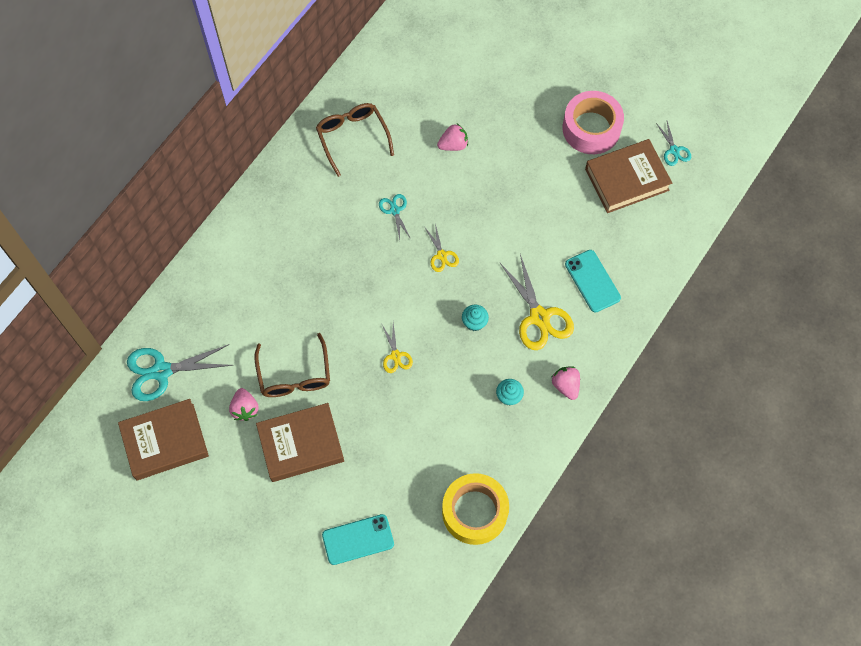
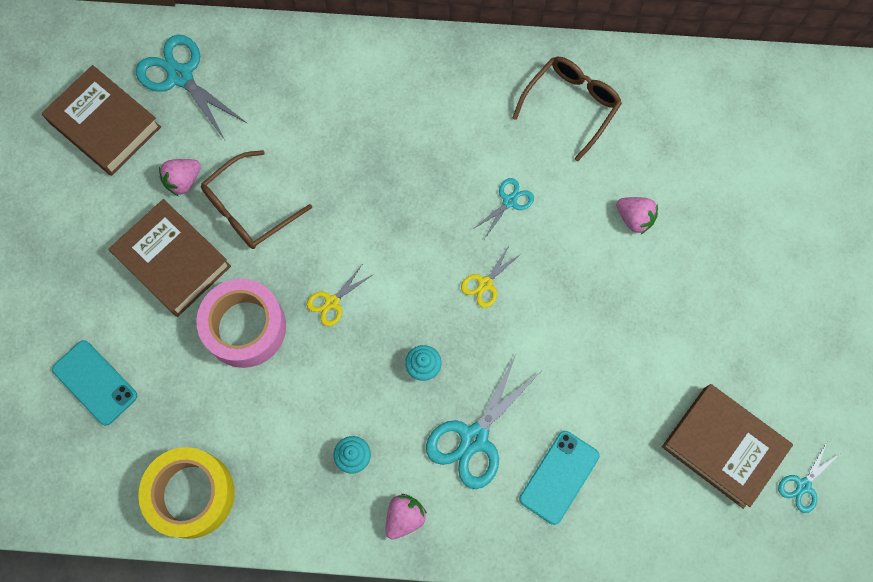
camera: 60 degrees right, 5 degrees up
(539, 317) = (474, 438): yellow scissors -> turquoise scissors
(591, 128) = (764, 366): pink tape -> pink tape (245, 327)

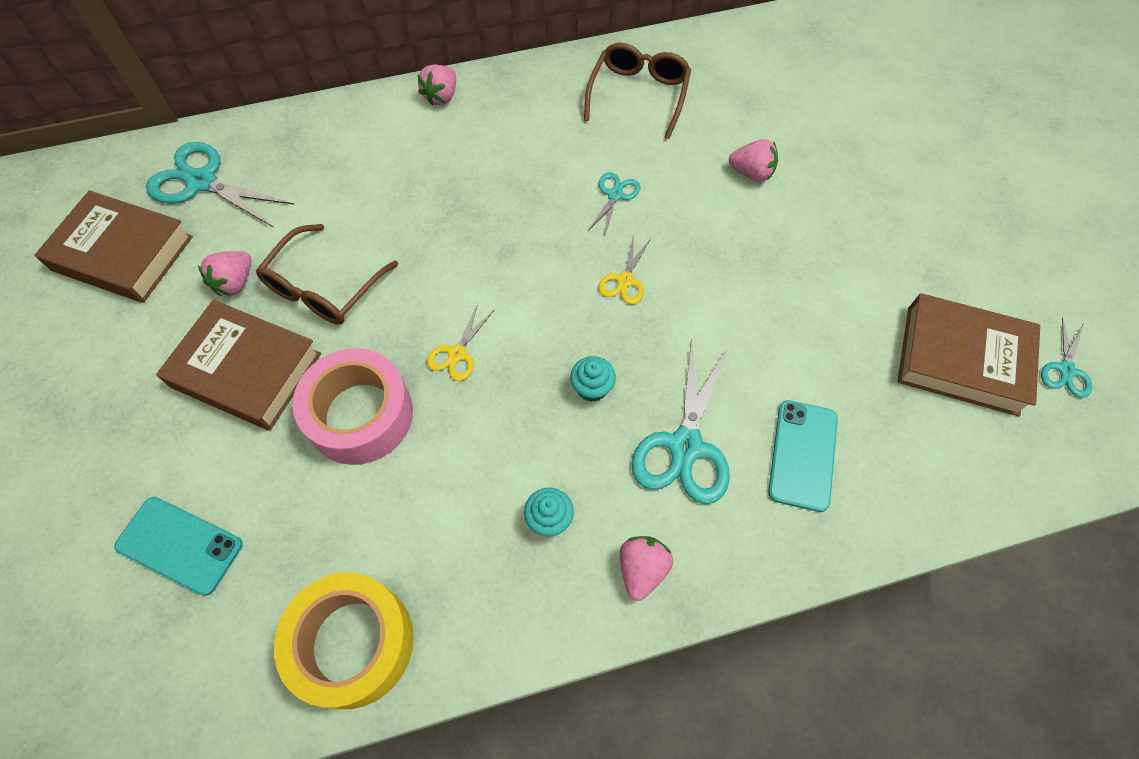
camera: 20 degrees left, 10 degrees down
(400, 52) = (441, 96): none -> pink strawberry

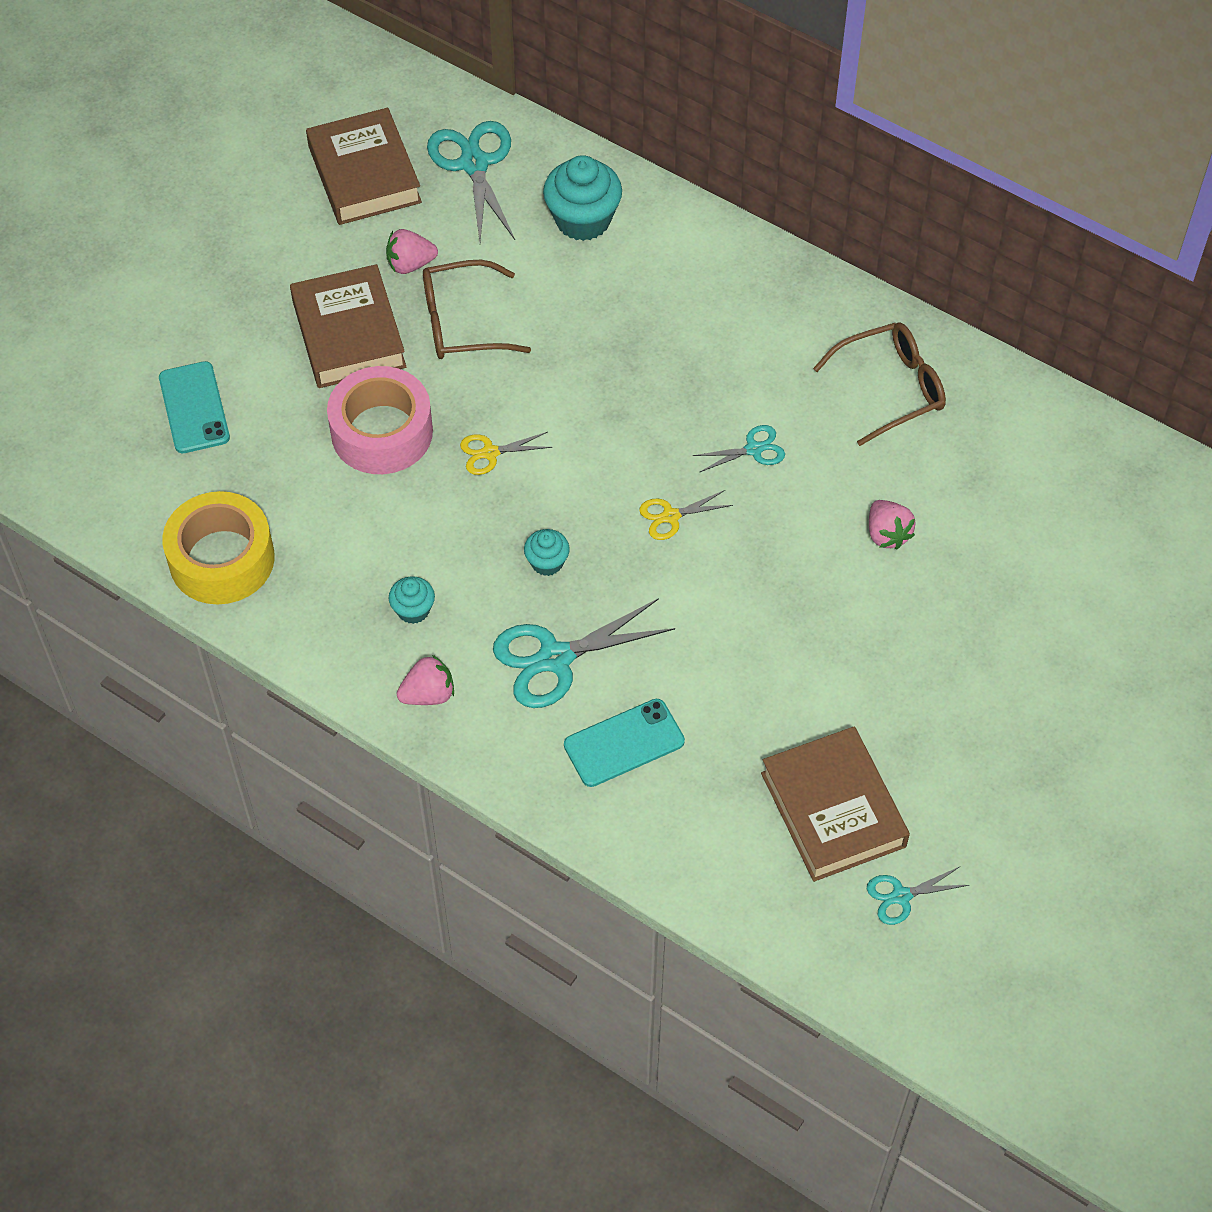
camera: 50 degrees right, 5 degrees down
(325, 155) = (583, 220): none -> turquoise cupcake
(441, 96) = (730, 247): pink strawberry -> none

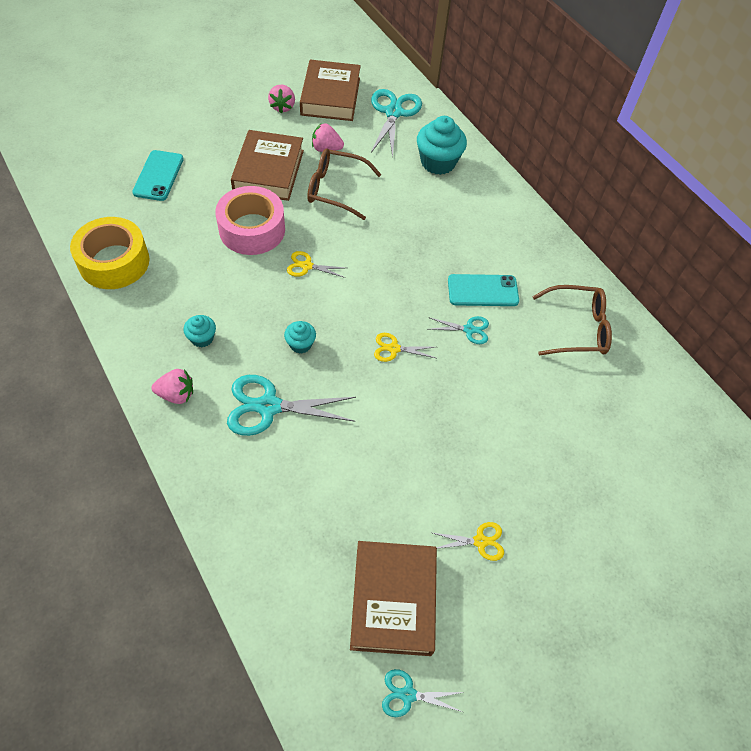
camera: 20 degrees right, 0 degrees up
(624, 743) = (278, 483): turquoise phone -> turquoise phone (483, 291)
(887, 534) = (529, 420): pink strawberry -> pink strawberry (282, 107)
(899, 703) = (480, 541): none -> yellow scissors

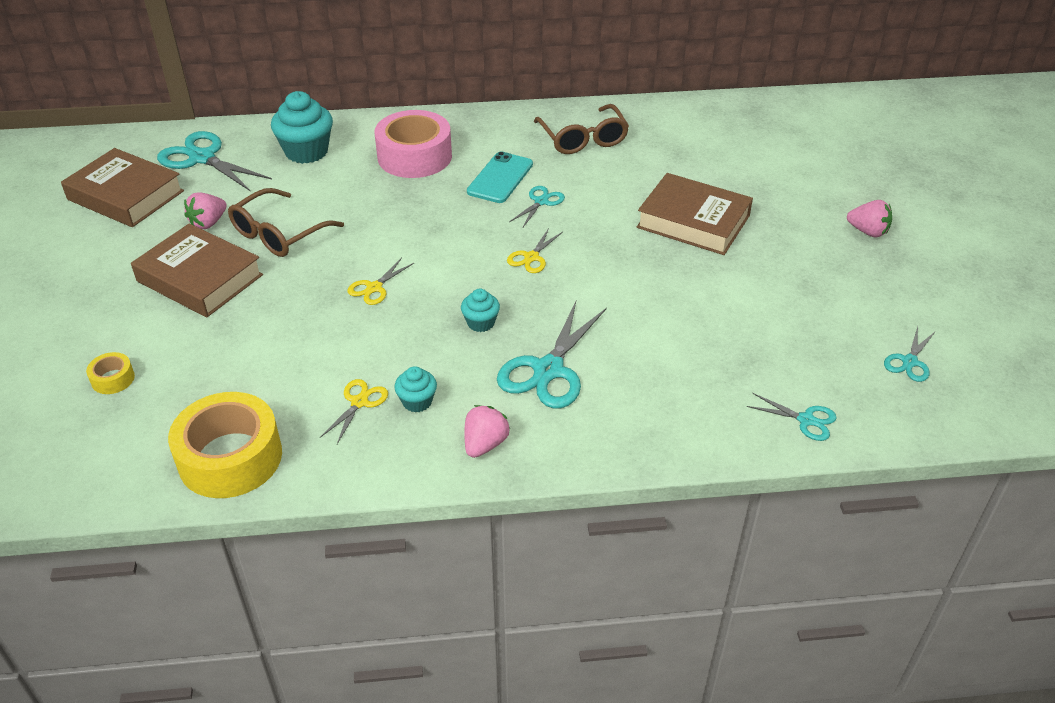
camera: 60 degrees left, 15 degrees down
(158, 176) = (113, 379): turquoise phone -> yellow tape
(252, 229) = (282, 317): pink tape -> pink tape (414, 156)
(282, 107) = (102, 237): pink strawberry -> pink strawberry (868, 231)
(291, 616) = (806, 420): none -> turquoise scissors
(393, 600) = (814, 343): brown book -> brown book (693, 221)
(480, 541) = (777, 270): yellow scissors -> yellow scissors (359, 402)
(577, 328) = (583, 139): brown glasses -> brown glasses turned 135 degrees clockwise

